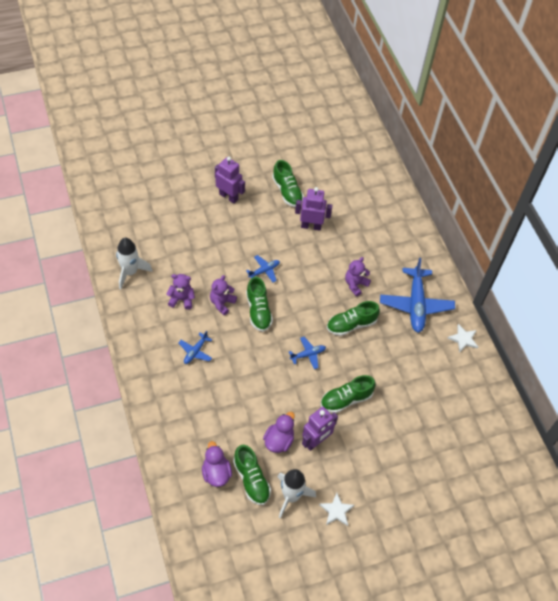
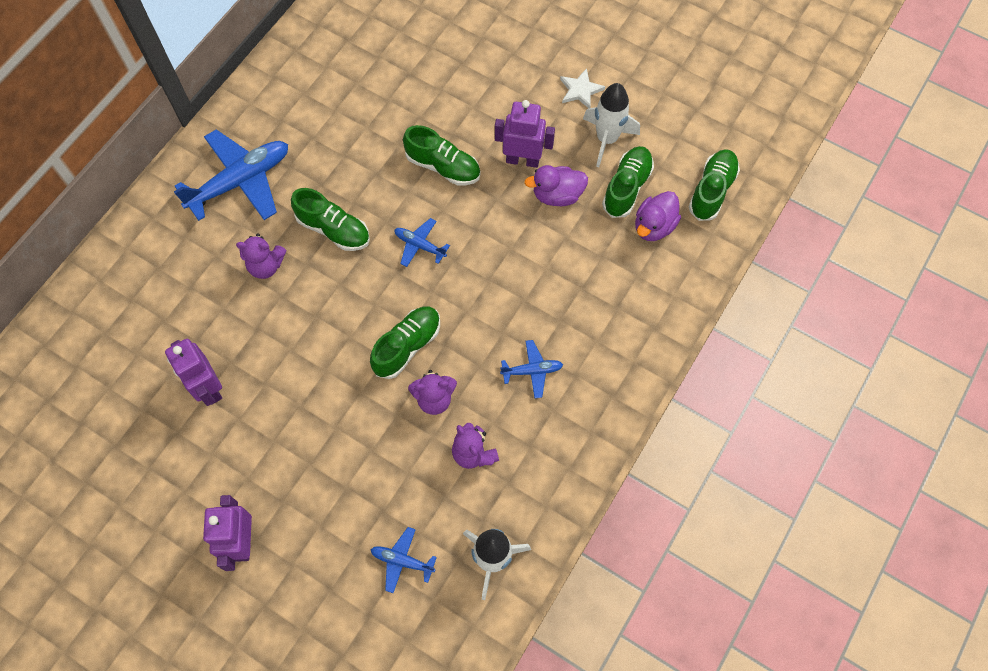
camera: 125 degrees left, 10 degrees up
(264, 271) = (337, 388): blue plane -> blue plane (402, 561)
(287, 191) = (166, 468): green shoe -> green shoe (712, 191)
(463, 339) = (251, 105): white star -> none

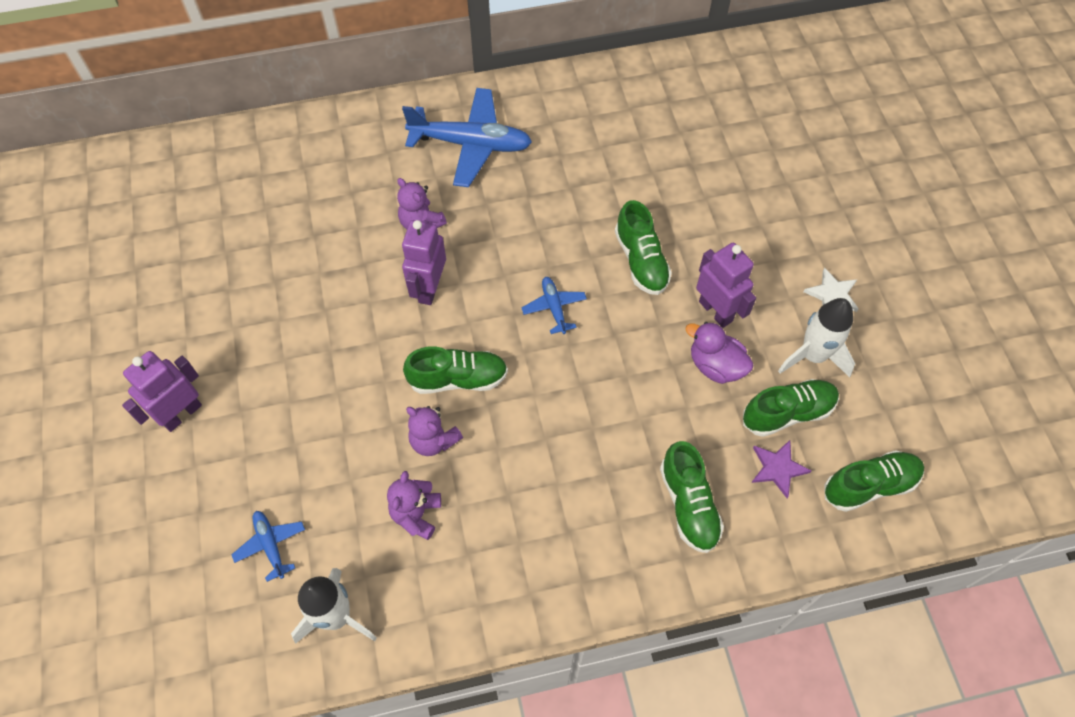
camera: 45 degrees right, 5 degrees down
(208, 388) = (284, 277): purple robot -> purple robot (429, 288)
(334, 229) = (500, 238): green shoe -> green shoe (688, 505)
(532, 371) = (536, 493): blue plane -> none
(654, 226) = (778, 468): purple duck -> purple star

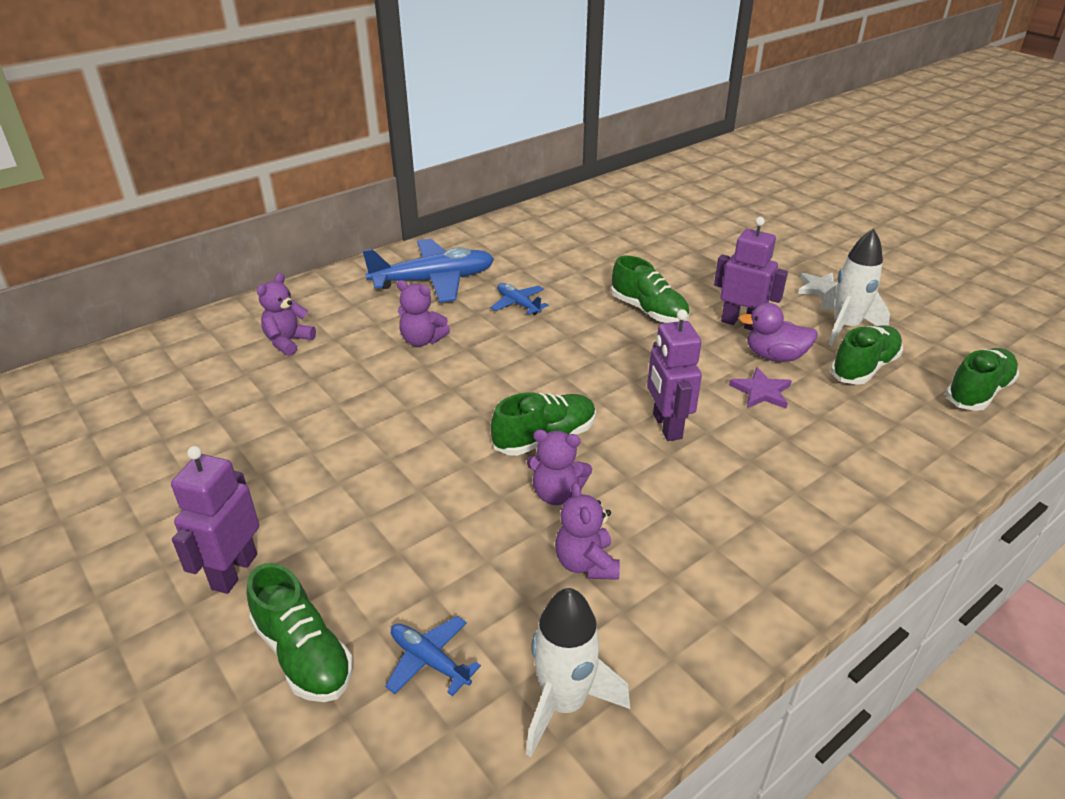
camera: 25 degrees left, 25 degrees down
(313, 182) = (288, 342): none -> purple teddy bear
(429, 288) = (464, 382): purple robot -> purple robot (666, 426)
(554, 307) = (597, 361): blue plane -> blue plane (518, 304)
(688, 505) = (847, 457): green shoe -> green shoe (303, 654)
(778, 468) = (895, 406): purple star -> purple star (761, 391)

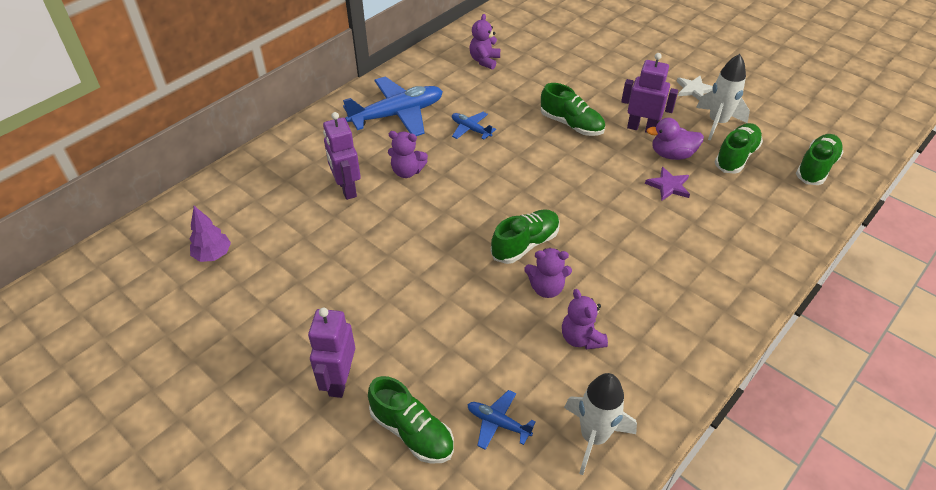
camera: 10 degrees left, 10 degrees up
(147, 404) = (213, 255): none -> purple tree
(288, 342) = (302, 185): purple teddy bear -> purple teddy bear (484, 60)
(666, 426) = (609, 223): purple robot -> purple robot (346, 188)

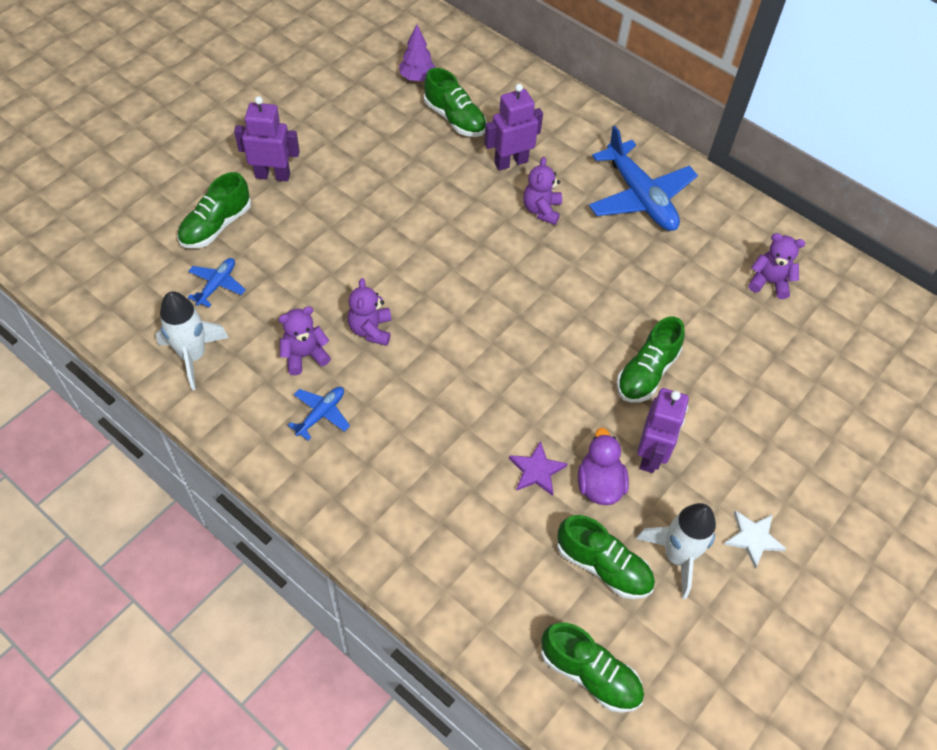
camera: 85 degrees right, 10 degrees up
(470, 129) = (622, 267): blue plane -> blue plane (321, 414)
(525, 244) = (433, 314): green shoe -> green shoe (455, 118)

